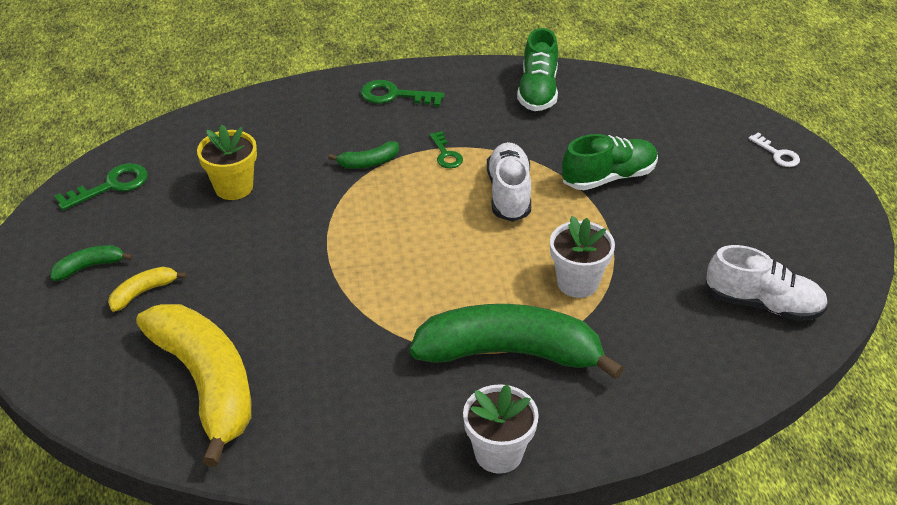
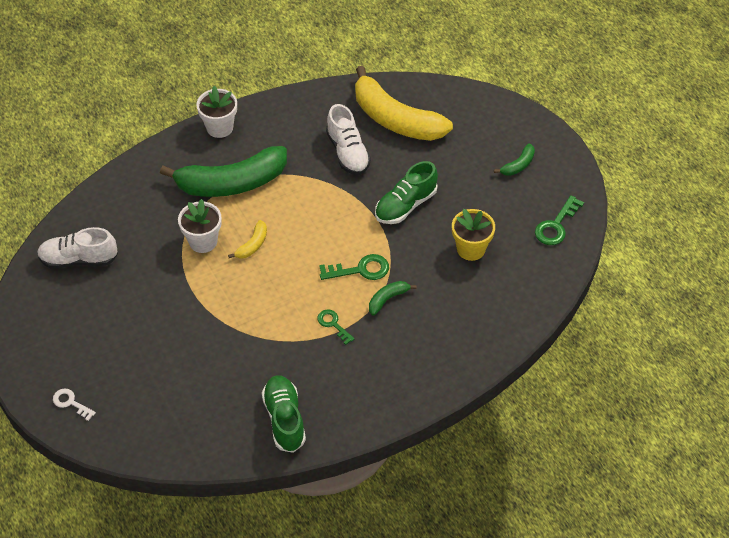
camera: 160 degrees right, 10 degrees up
(143, 292) = (471, 159): yellow banana -> yellow banana (252, 245)
(394, 95) = (403, 376): green key -> green key (360, 270)
(509, 193) = (272, 301): white shoe -> white shoe (348, 152)
(608, 177) = (202, 338): green shoe -> green shoe (405, 205)

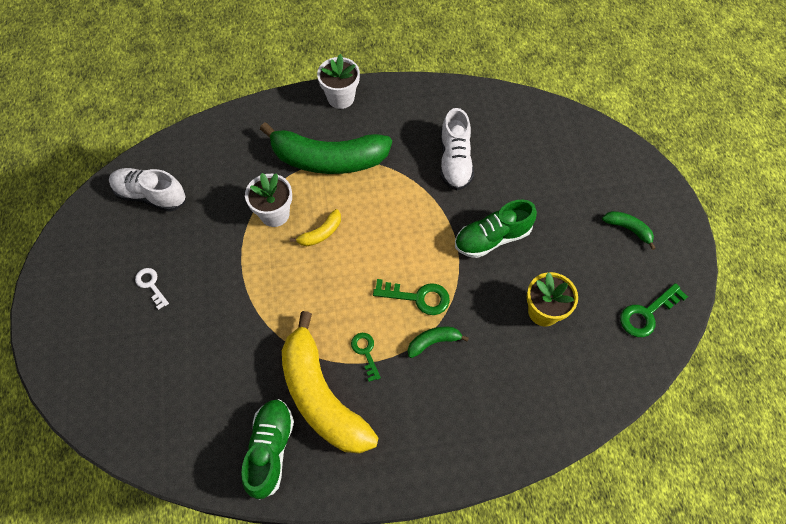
camera: 20 degrees right, 10 degrees up
(71, 403) = (71, 351): white key -> white key (151, 285)
(395, 119) = (516, 139): yellow banana -> yellow banana (321, 396)
(518, 165) = (628, 229): green banana -> green banana turned 120 degrees counterclockwise

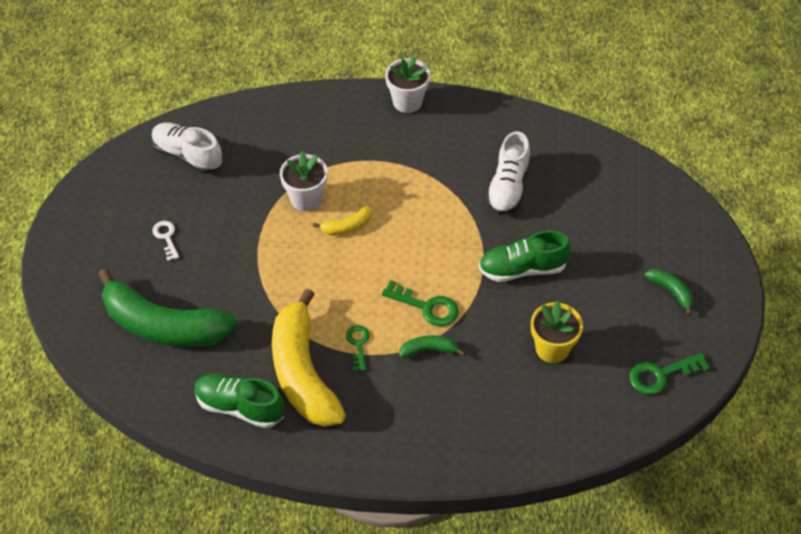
camera: 15 degrees right, 10 degrees down
(270, 450) = (240, 407): green shoe -> green shoe turned 90 degrees counterclockwise
(328, 159) = (375, 159): green banana -> green banana (164, 326)

